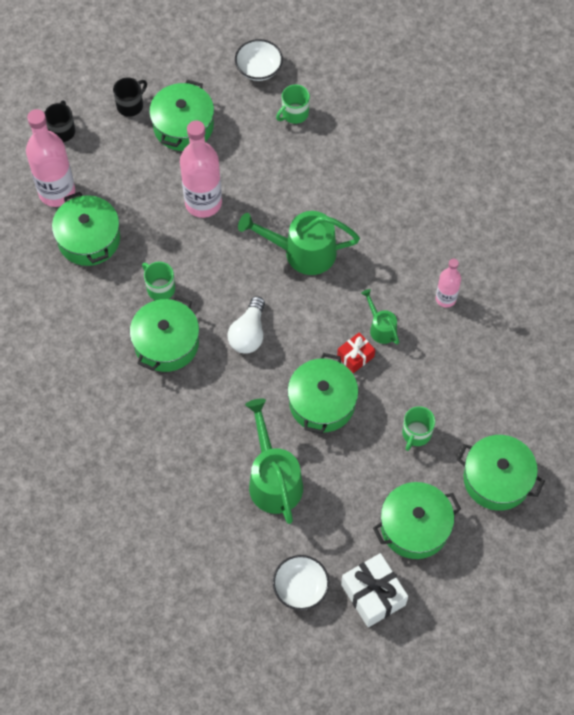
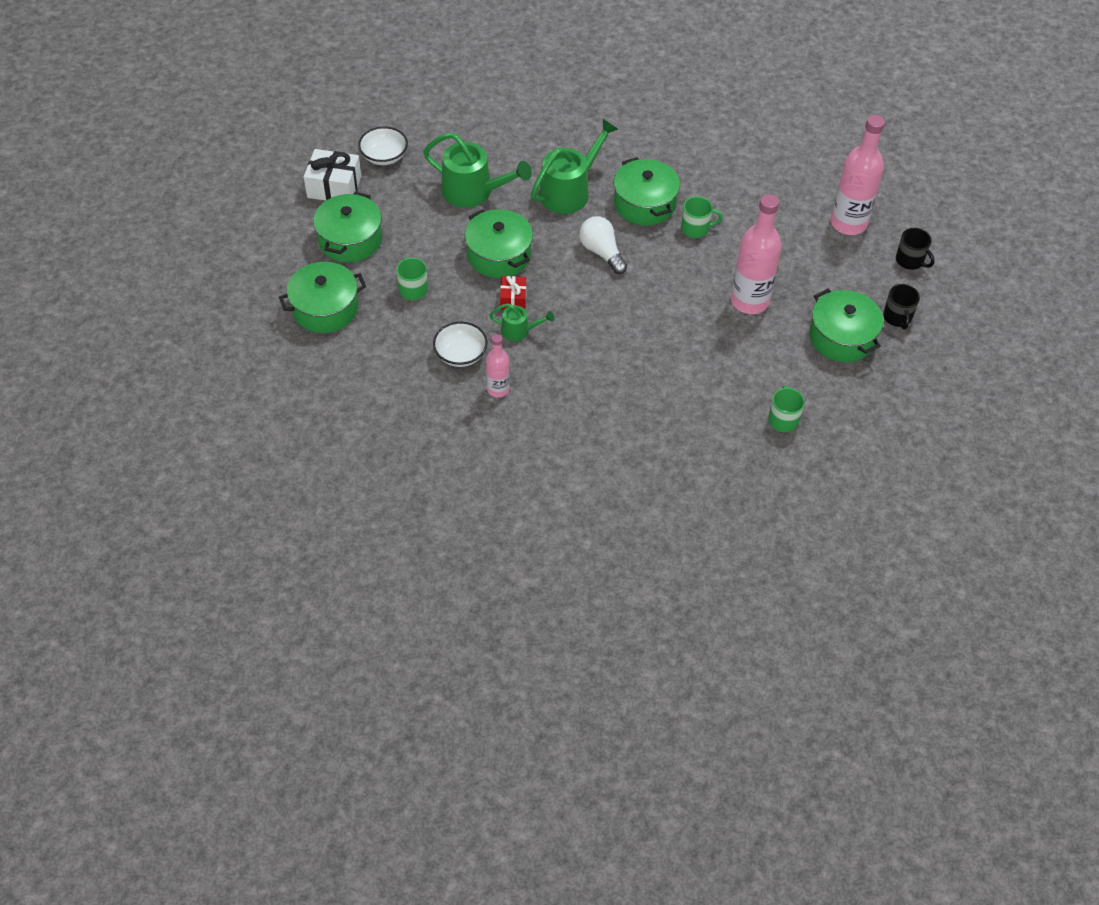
camera: 130 degrees right, 10 degrees down
(89, 239) = (784, 216): green pot -> none
(259, 69) = (858, 428): white bowl -> white bowl (460, 354)
(302, 252) = (638, 330): green watering can -> green watering can (570, 191)

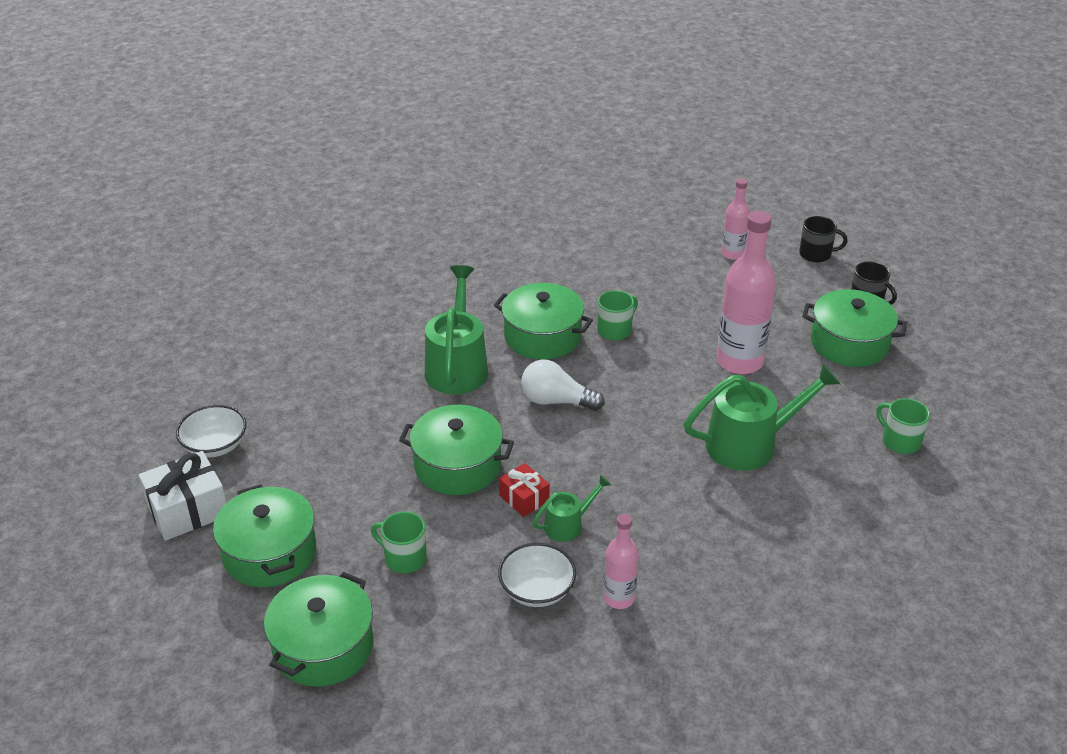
camera: 40 degrees left, 15 degrees down
(474, 192) = (359, 422): green watering can -> green watering can (751, 443)
(848, 223) = (732, 254): pink bottle -> pink bottle, size x0.55

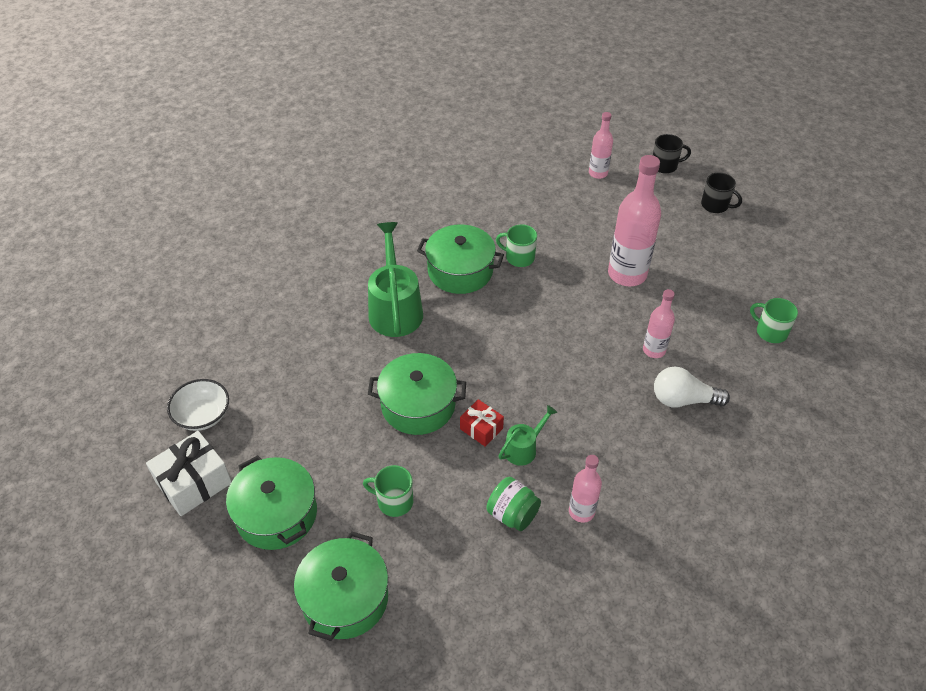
camera: 10 degrees left, 10 degrees up
(537, 590) = (512, 514): white bowl -> green jar
(556, 401) = (486, 331): white light bulb -> white light bulb (683, 400)
(615, 330) = (519, 257): green mug -> green mug turned 105 degrees counterclockwise
(751, 443) = (654, 350): green watering can -> pink bottle
(849, 343) = (710, 246): green pot -> none

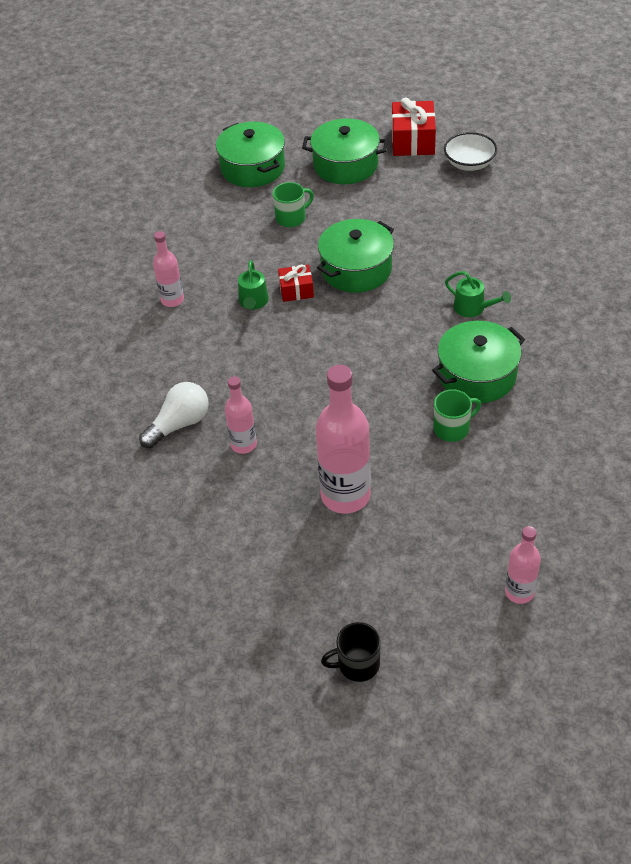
camera: 135 degrees right, 0 degrees up
(194, 483) = (413, 141): white gift -> red gift
(395, 308) = (473, 308): green watering can -> green watering can, size x0.52
(512, 514) = (213, 266): green jar -> none
(665, 166) = (471, 674): black mug -> none
(770, 332) = (163, 548): green mug -> none

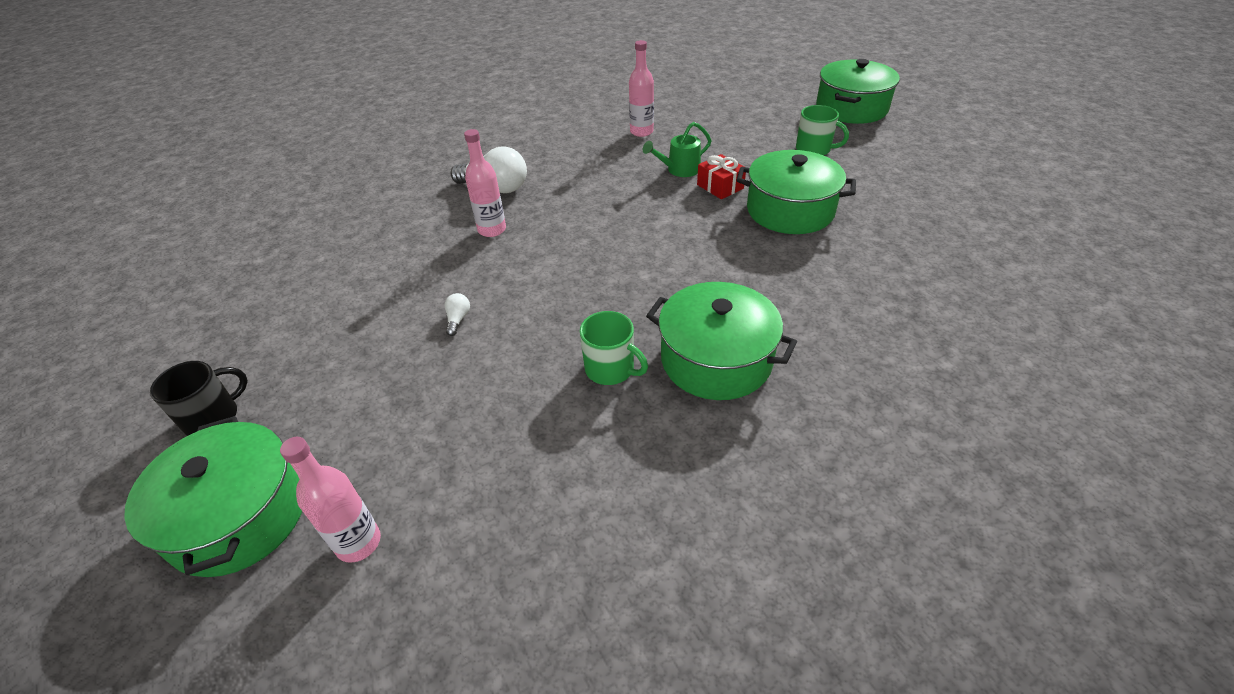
camera: 60 degrees right, 5 degrees down
(345, 165) = (929, 151): green pot -> green pot (239, 516)
(345, 495) = (458, 319): pink bottle -> white light bulb
(357, 664) = (213, 417): black mug -> black mug turned 90 degrees clockwise
(413, 141) = (1031, 176): red gift -> none
(469, 164) = (1060, 226): white bowl -> none
(473, 308) = (825, 316): green watering can -> none

